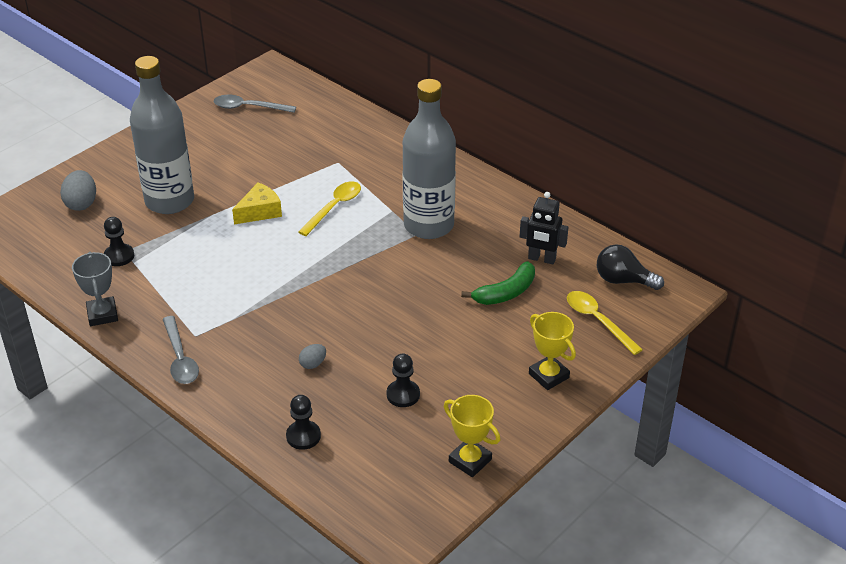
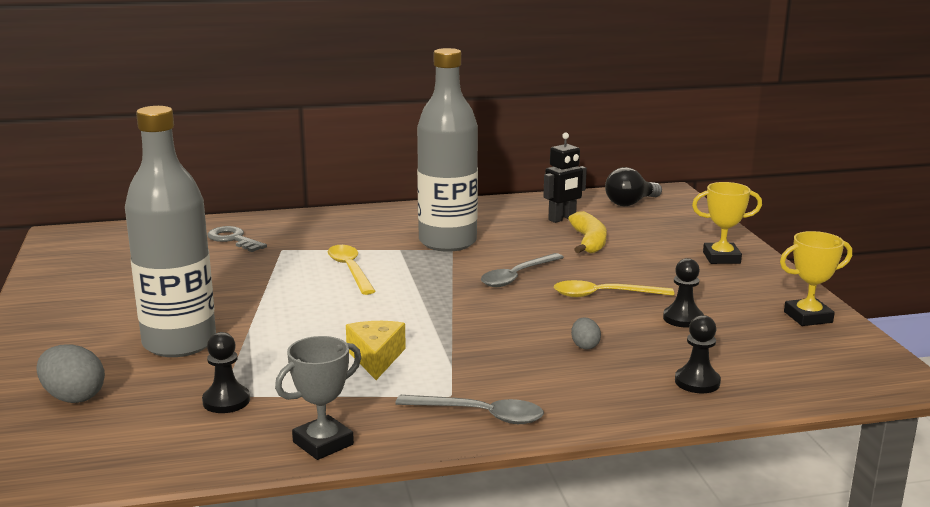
camera: 55 degrees left, 20 degrees down
(102, 314) = (323, 443): grey trophy -> grey trophy turned 60 degrees counterclockwise
(248, 107) = (104, 261): grey spoon -> grey spoon (517, 276)
(260, 211) = (291, 303): yellow cheese -> yellow cheese (376, 358)
(333, 134) = (233, 239): none -> grey key
(506, 292) = (589, 242): green banana -> yellow banana
(598, 321) = (670, 224): yellow spoon -> yellow spoon (604, 295)

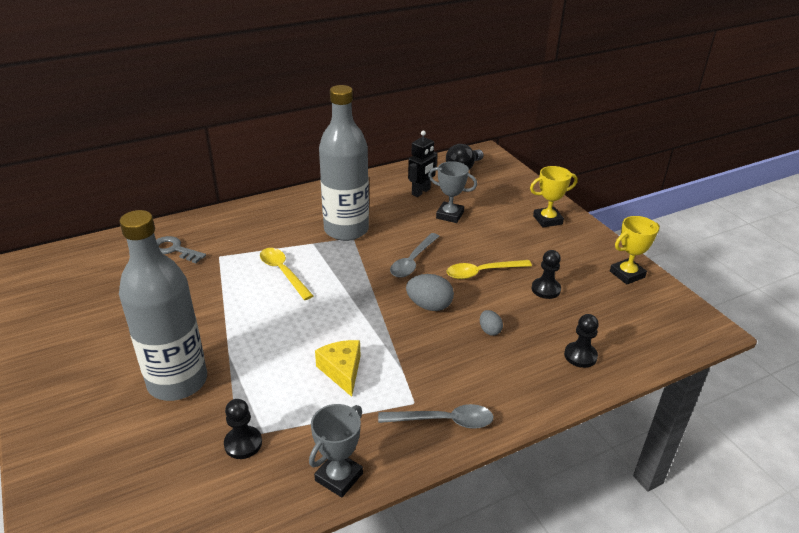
camera: 15 degrees left, 15 degrees up
(73, 397) = (112, 464): grey egg -> grey egg (429, 306)
(589, 242) = (450, 215): yellow banana -> grey trophy

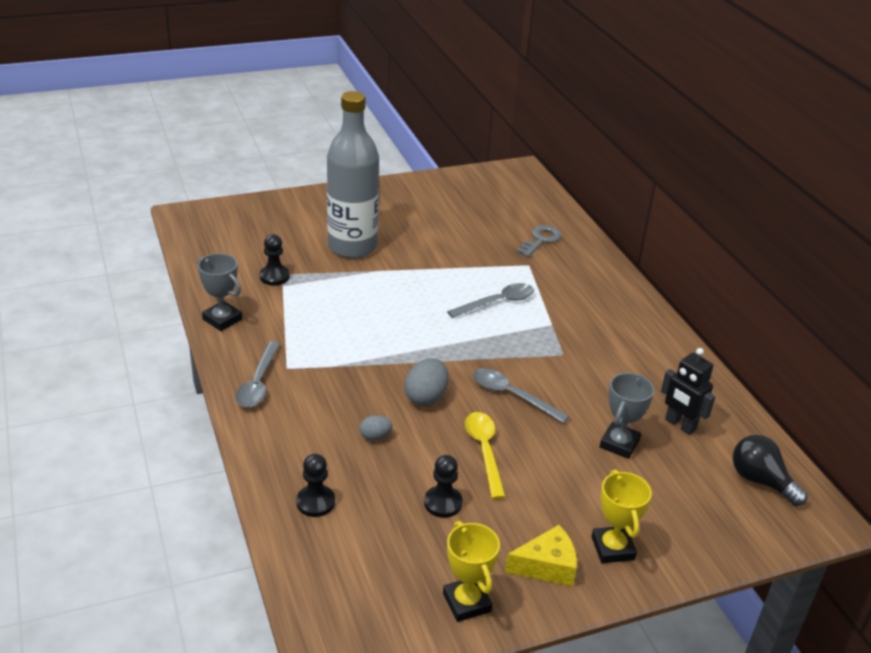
camera: 95 degrees right, 0 degrees up
(283, 272) = (497, 302): yellow spoon -> grey spoon
(342, 371) = (340, 329): yellow cheese -> yellow cheese (546, 566)
(346, 230) = (580, 350): grey bottle -> none

